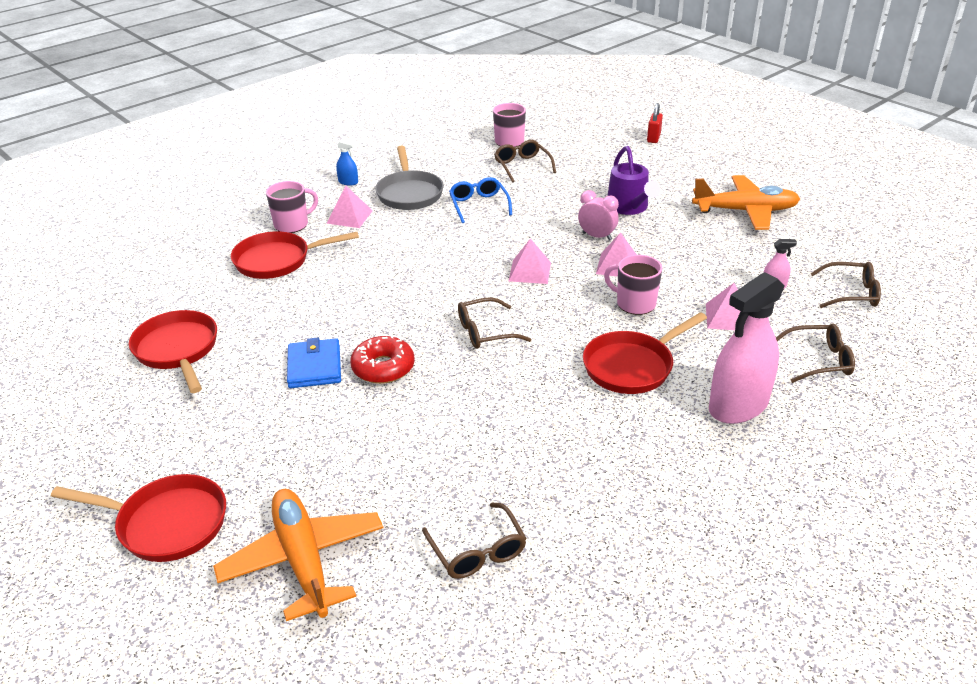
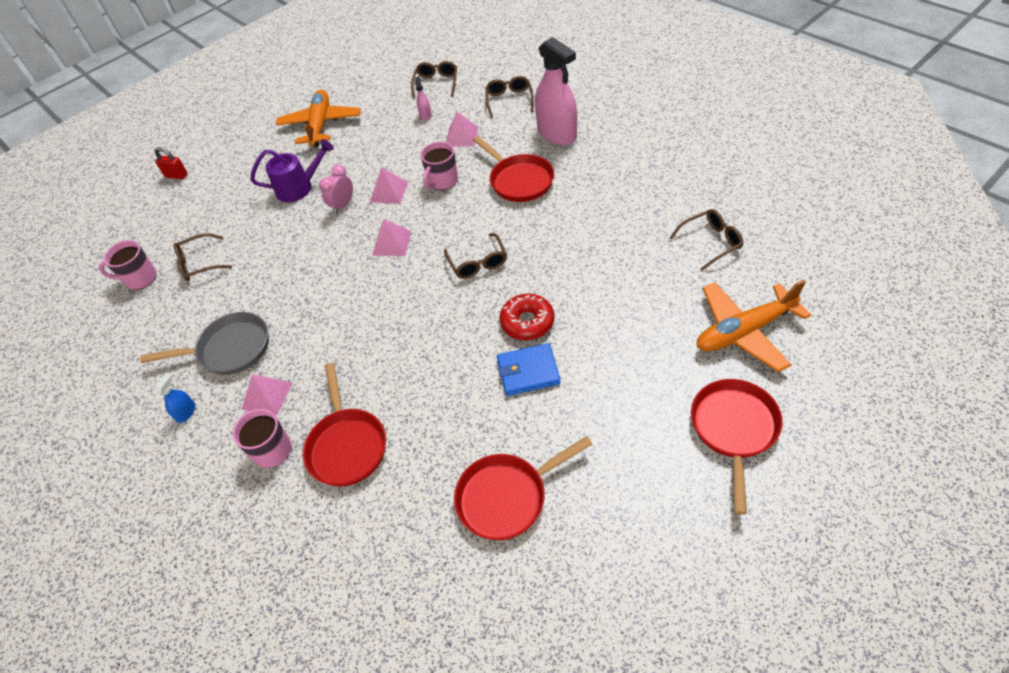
camera: 85 degrees left, 15 degrees up
(479, 205) = (270, 289): blue glasses -> none

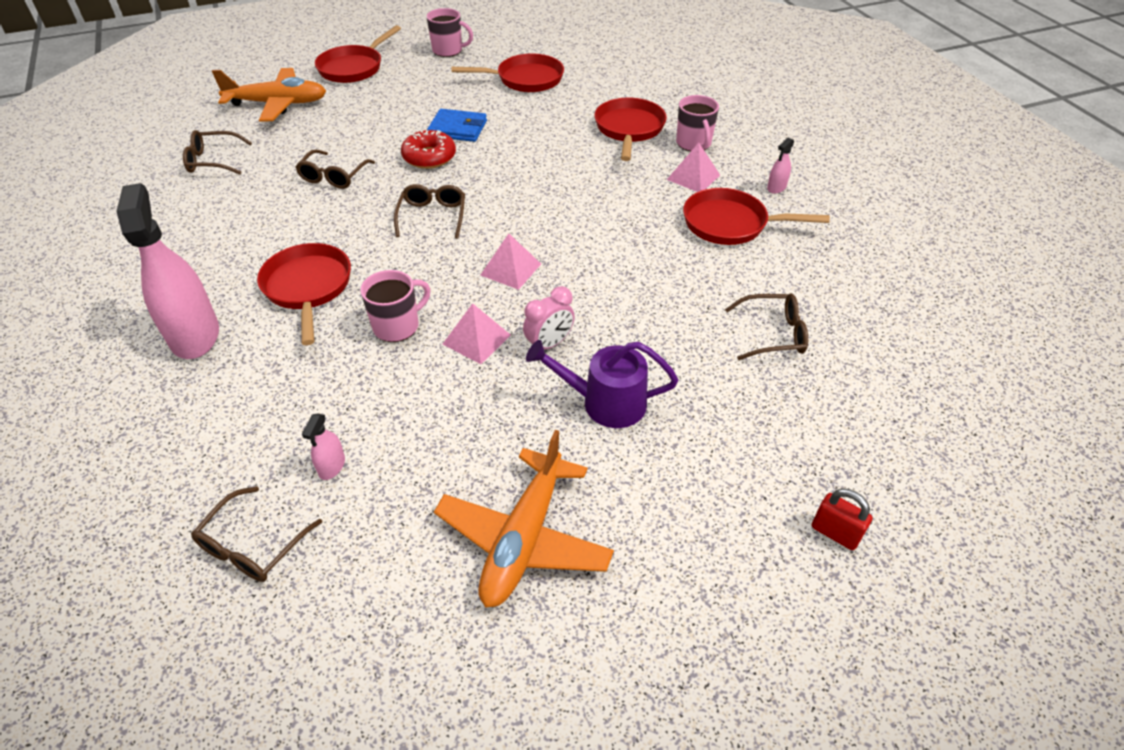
camera: 165 degrees left, 5 degrees down
(140, 279) = (862, 343): pink mug -> pink mug (448, 50)
(186, 412) = (776, 187): blue spray bottle -> pink spray bottle
(230, 349) = (730, 224): grey pan -> red pan
(461, 136) = (315, 391): pink pyramid -> none
(509, 100) = (185, 432): brown glasses -> brown glasses (334, 176)

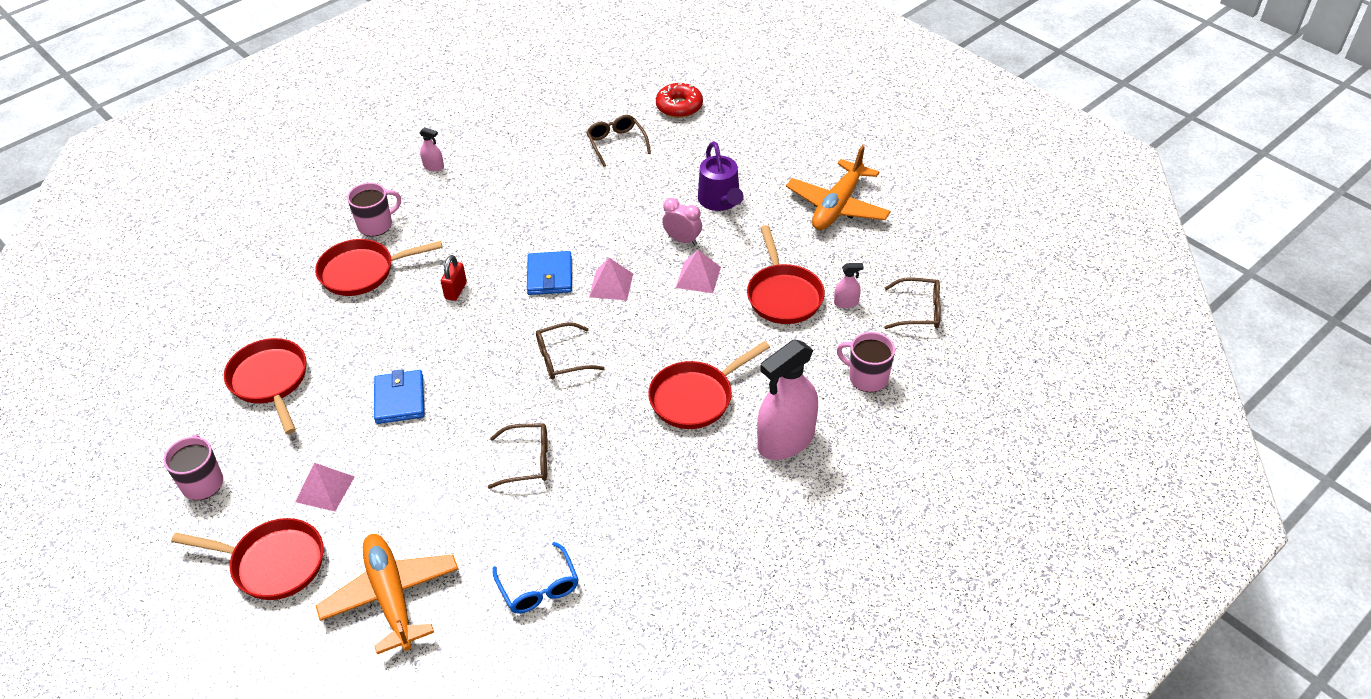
camera: 110 degrees left, 0 degrees up
(213, 161) = (539, 587): brown glasses -> blue glasses
(397, 326) = (708, 324): pink mug -> pink mug (867, 377)
(429, 157) = (464, 400): red donut -> red donut (679, 106)
(524, 538) = (837, 206): orange plane -> orange plane turned 120 degrees clockwise
(553, 231) = (550, 276): none -> blue wallet
(693, 177) = (434, 214): pink pyramid -> pink pyramid (325, 489)
(730, 224) = (496, 182): red pan -> red pan (783, 295)
(835, 533) = (759, 103): red padlock -> red padlock (456, 291)

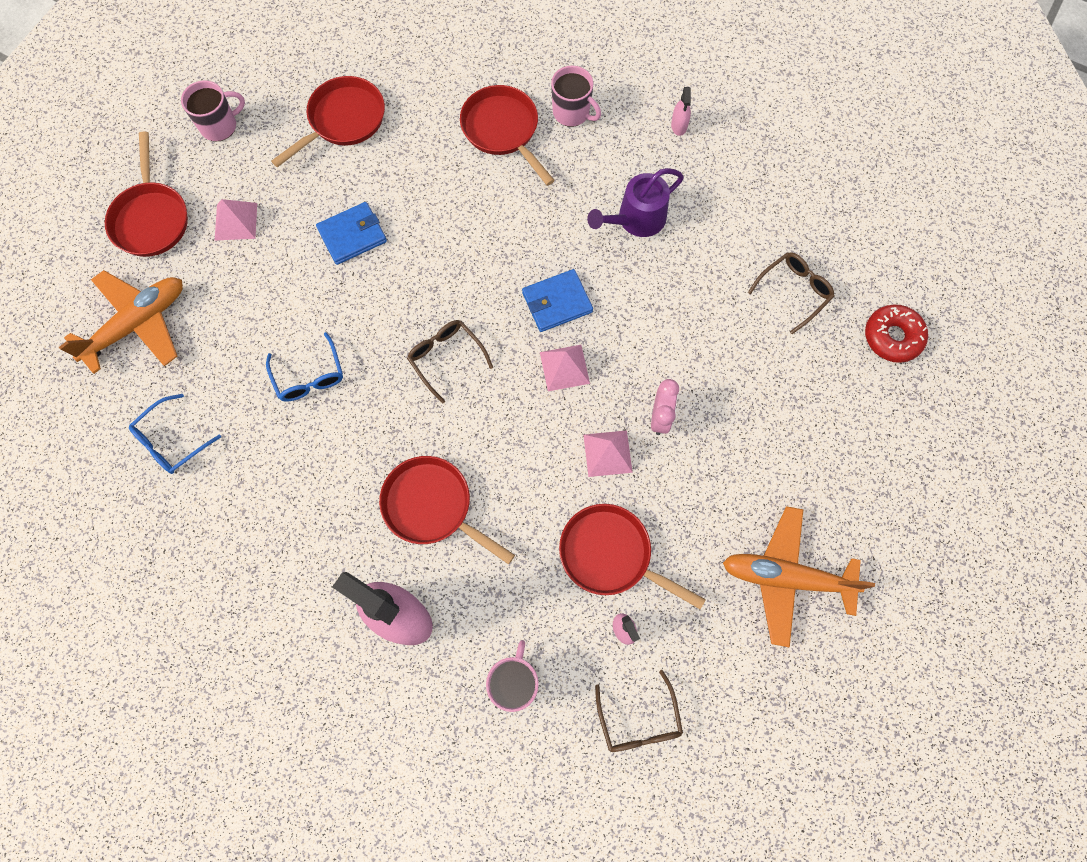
camera: 70 degrees right, 25 degrees up
(456, 291) = (506, 223): red padlock -> none
(527, 461) = (309, 376): brown glasses -> blue glasses
(720, 201) = (741, 438): purple watering can -> purple watering can (636, 220)
(783, 295) = (611, 555): red pan -> red pan turned 60 degrees clockwise

